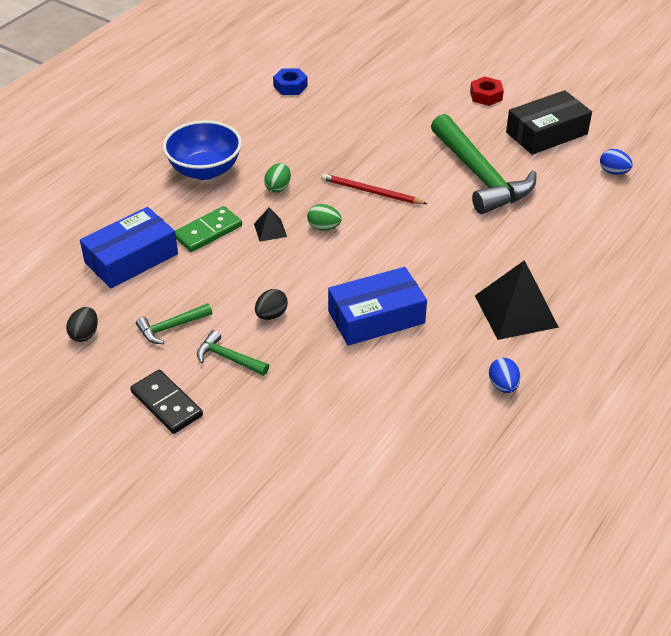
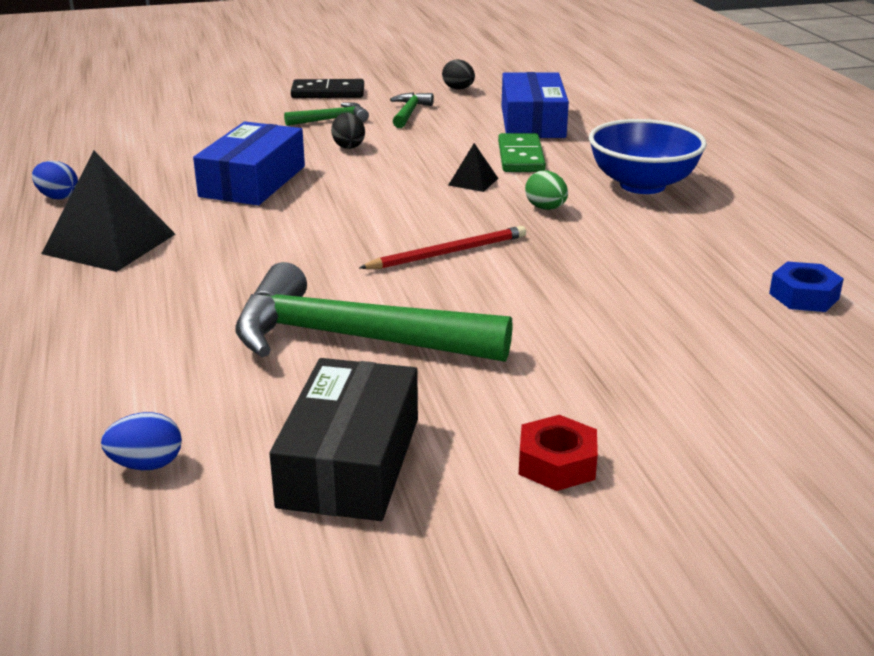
camera: 130 degrees right, 15 degrees down
(324, 227) = (429, 206): green egg -> none

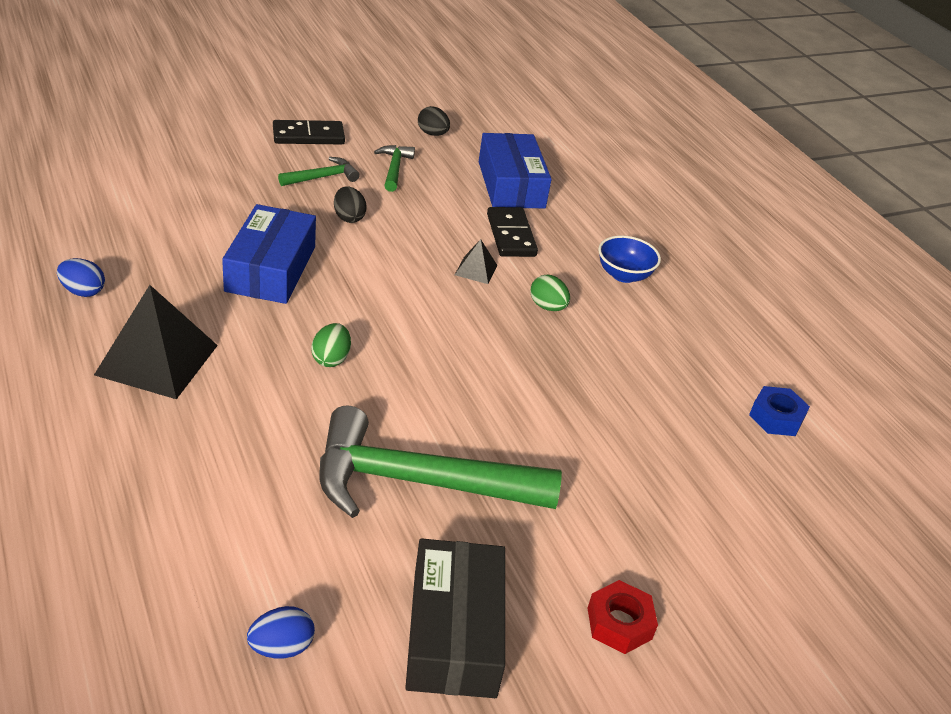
camera: 15 degrees left, 10 degrees up
(290, 245) = (331, 359): none -> green egg
(448, 253) = (475, 368): red pencil -> none
(520, 157) = (510, 235): green domino -> black domino
(642, 185) = (624, 275): blue bowl -> blue bowl, size x0.62

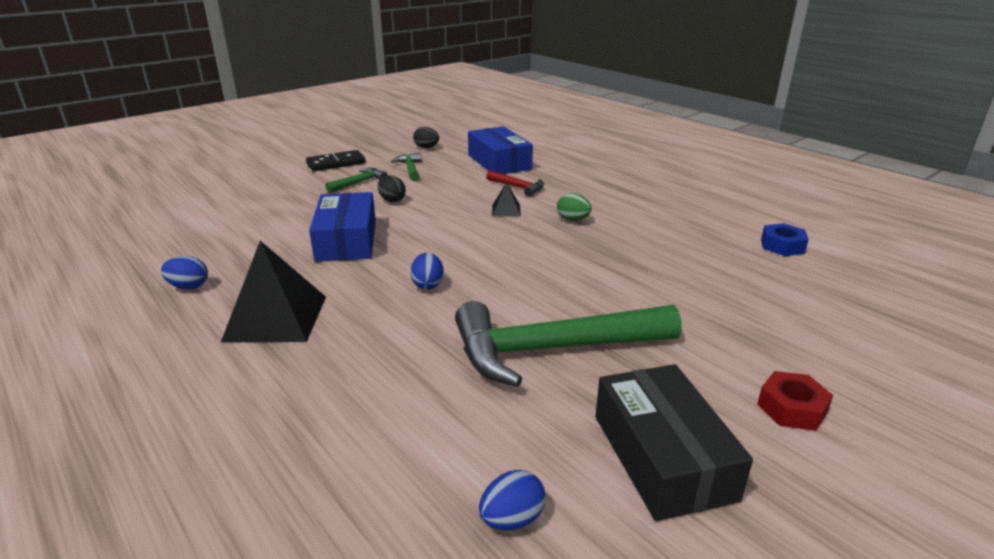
camera: 10 degrees left, 10 degrees down
(331, 359) = (428, 285): green egg -> blue egg
(510, 235) = (518, 187): black domino -> red hammer
(624, 275) = (612, 192): blue bowl -> none

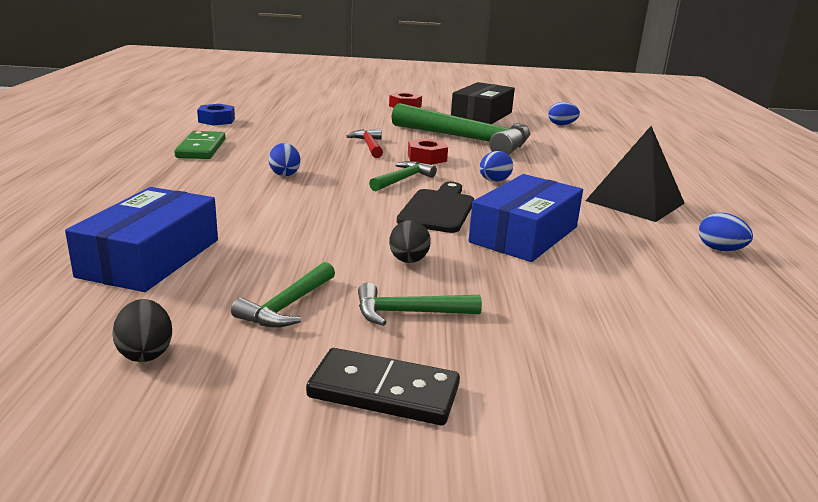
camera: 140 degrees left, 5 degrees down
(426, 236) = (438, 209): none -> black cutting board
(495, 251) = (402, 179): none -> green hammer
(506, 210) = (315, 201): black pyramid -> none
(518, 187) = (238, 216): red hammer -> red hammer (369, 146)
(529, 288) = (427, 158): none -> red nut
(573, 219) = (284, 174): green egg -> blue egg
(677, 214) = (201, 148): none -> green domino

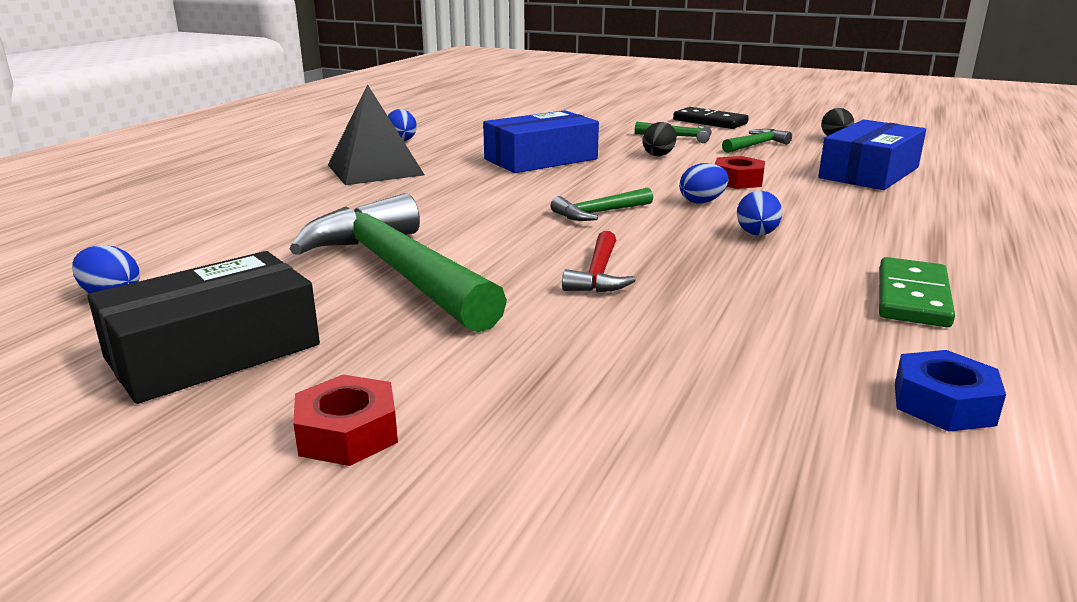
camera: 155 degrees left, 0 degrees up
(427, 158) = (526, 241): red nut -> red nut (738, 181)
(438, 209) = (593, 181): black cutting board -> none
(494, 181) = (485, 201): blue egg -> blue egg (702, 202)

